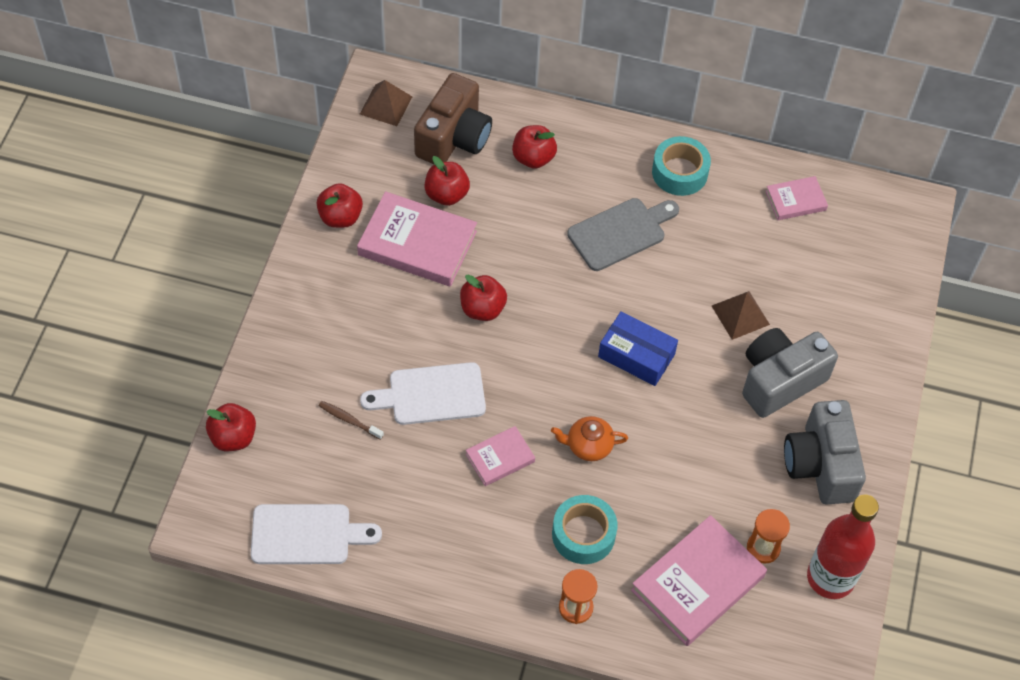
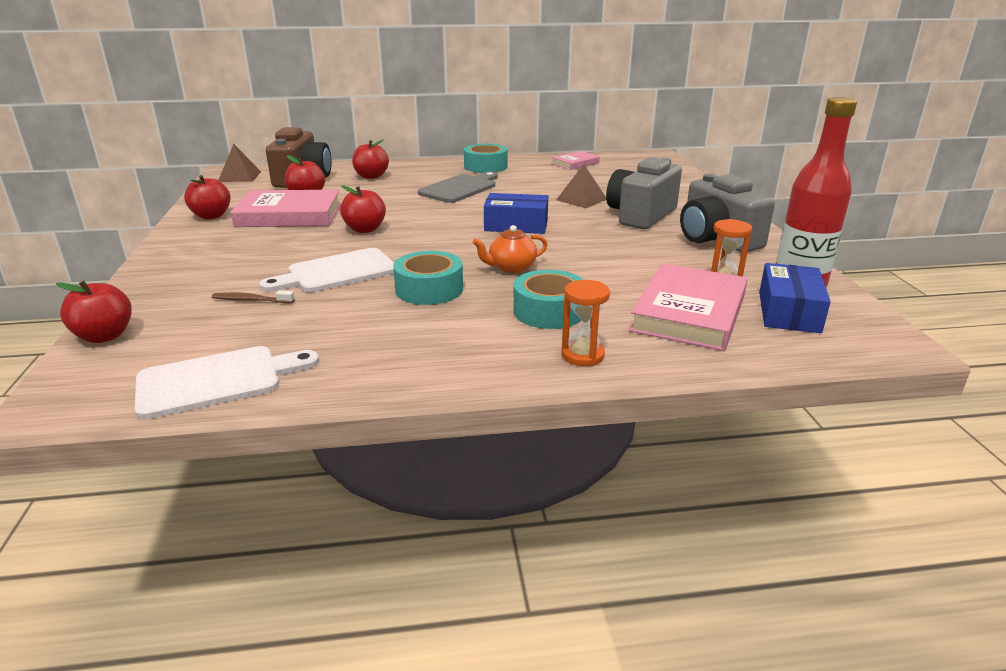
camera: 20 degrees left, 30 degrees down
(500, 458) = (429, 289): pink book -> turquoise tape
(782, 616) = (788, 312): none -> blue box

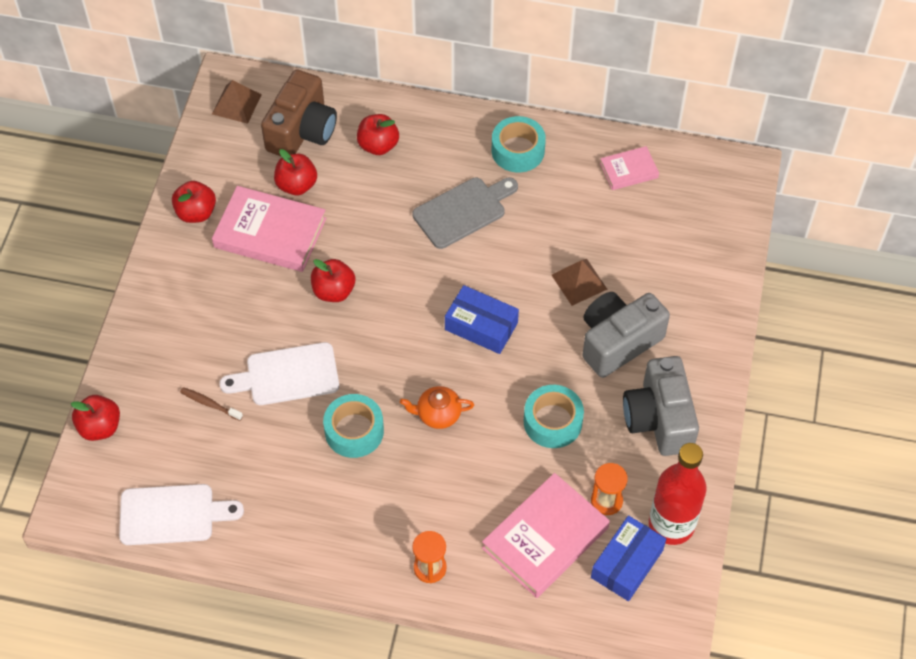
camera: 20 degrees right, 30 degrees up
(549, 311) = (435, 498): turquoise tape -> turquoise tape (552, 421)

